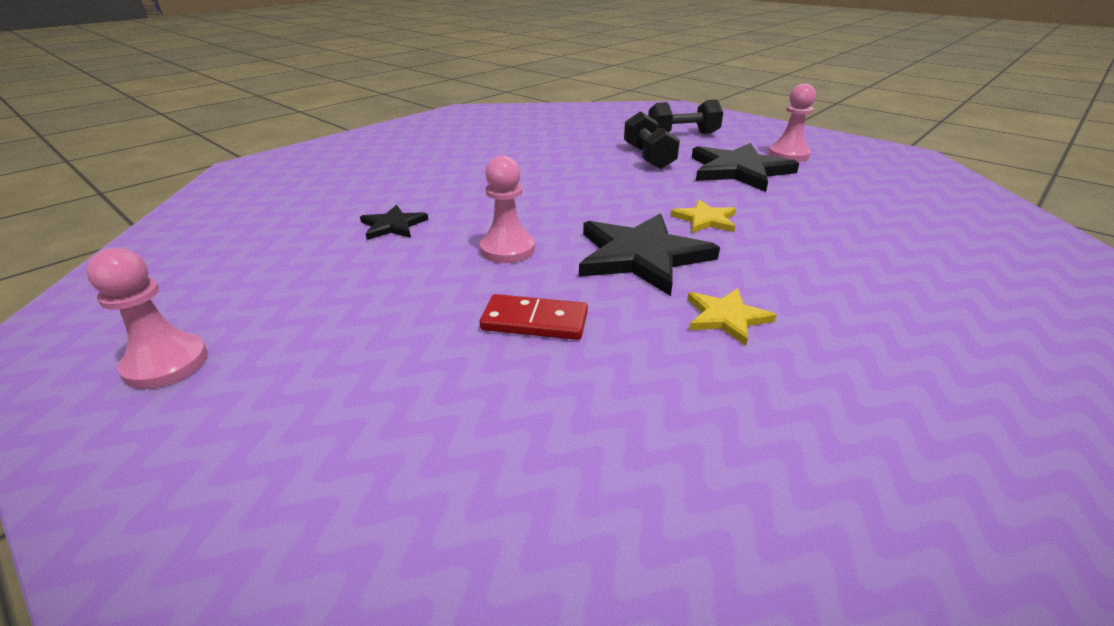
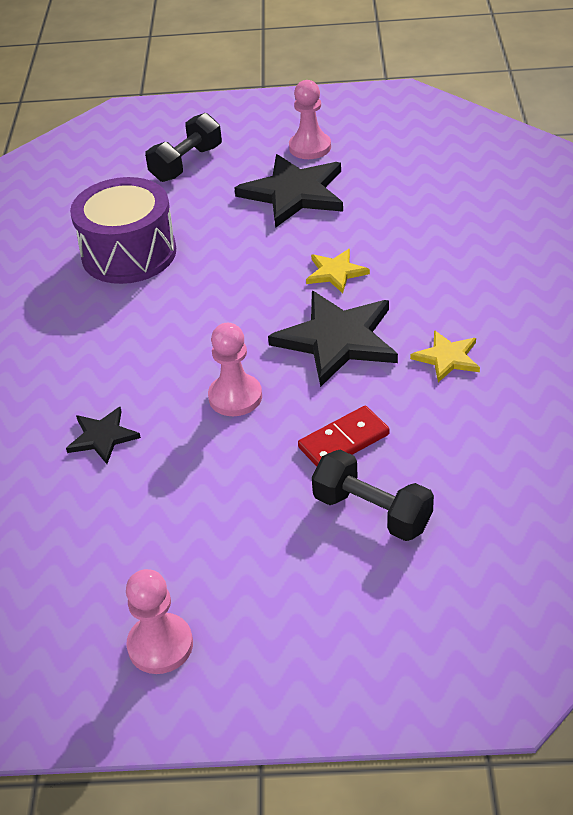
camera: 40 degrees left, 10 degrees up
(575, 156) = (129, 253): none -> purple drum
(648, 157) = (198, 217): black dumbbell -> black dumbbell (372, 512)

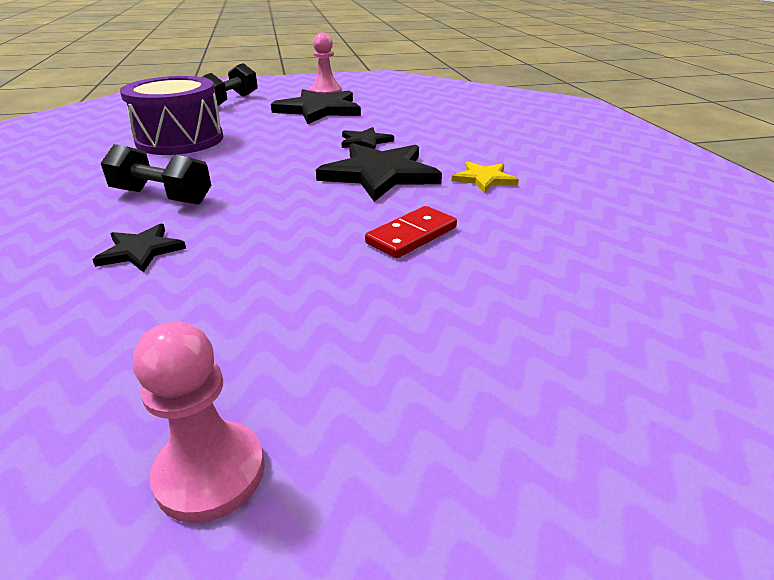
camera: 15 degrees left, 10 degrees down
(235, 397) = (289, 213): pink pawn -> none
(336, 272) = (365, 141): yellow star -> black star
(372, 512) = (467, 287): black dumbbell -> black dumbbell (162, 197)

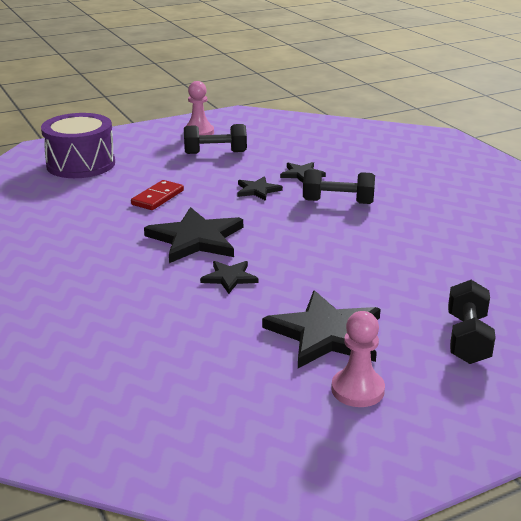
camera: 165 degrees right, 5 degrees down
(180, 140) = (412, 255): purple drum -> purple drum (81, 164)
(239, 344) = (215, 152): none -> black dumbbell
(248, 228) = (257, 190): none -> black star
(484, 179) = (109, 245): yellow star -> none

